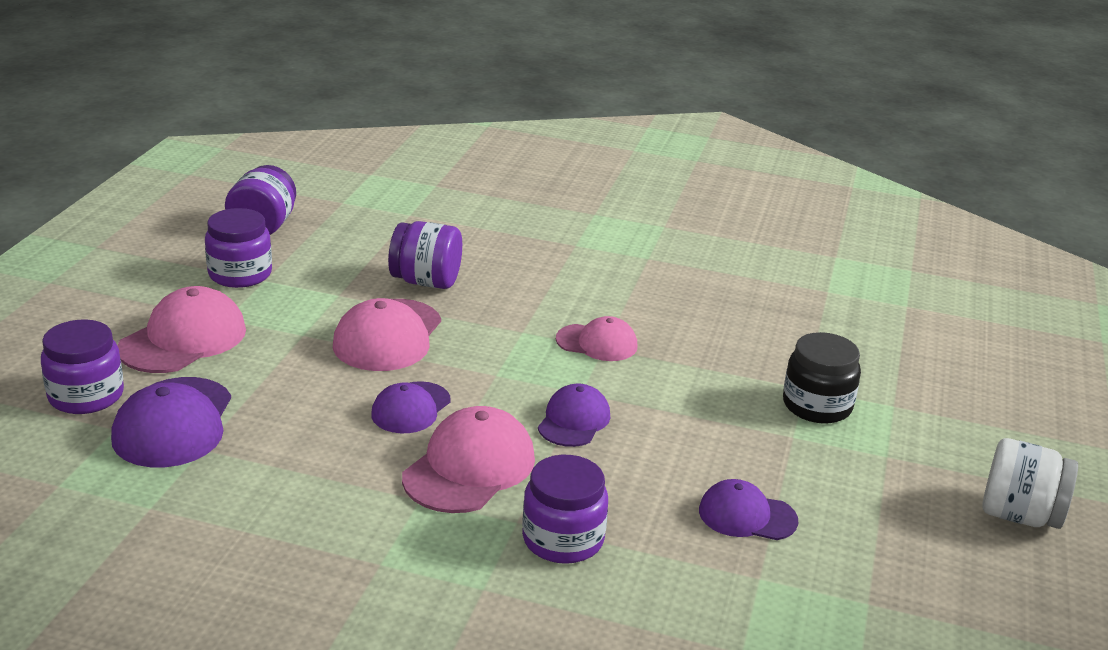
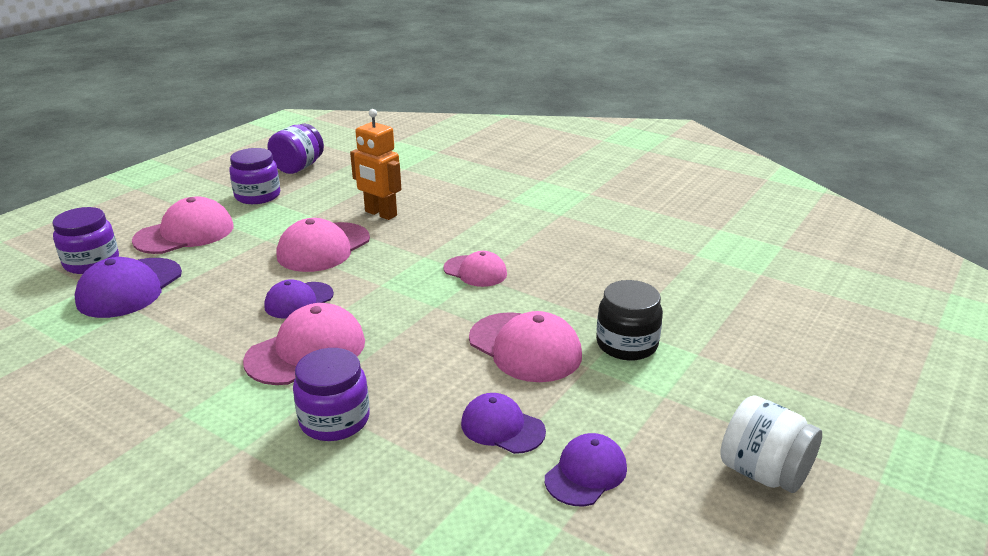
camera: 20 degrees right, 0 degrees up
(426, 281) = (380, 214): purple jar -> orange robot
(574, 420) = (414, 327): purple cap -> purple cap (586, 473)
(713, 425) = (525, 347): none -> pink cap

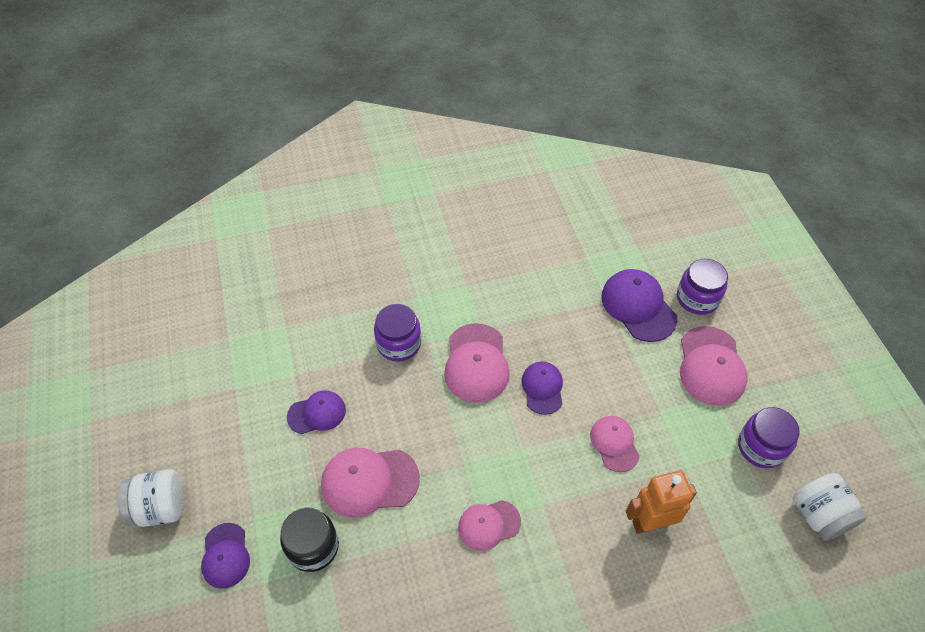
camera: 130 degrees right, 25 degrees up
(298, 167) = (819, 515): purple jar -> white jar
(323, 247) = (614, 444): pink cap -> pink cap, size x0.63
(586, 473) = (249, 425): purple cap -> purple cap (225, 555)

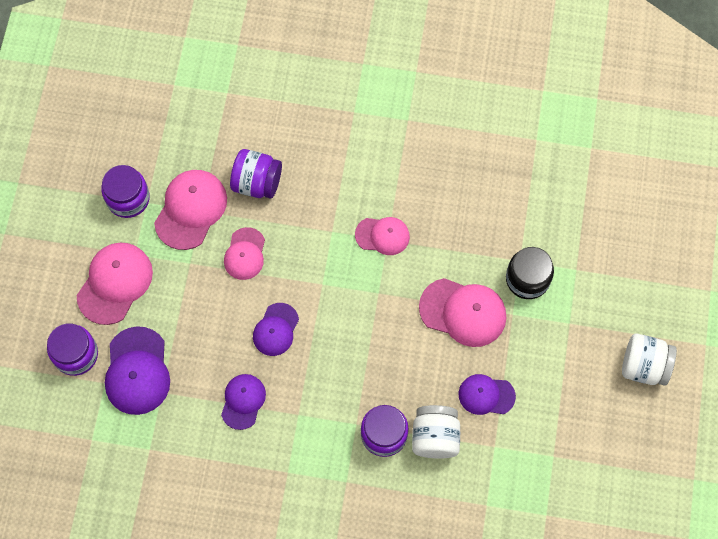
camera: 155 degrees left, 15 degrees up
(225, 555) = (598, 302): purple cap -> purple cap (243, 401)
(476, 363) = (321, 381): pink cap -> pink cap (191, 210)
(650, 522) = (257, 183): orange robot -> purple jar
(819, 515) = (126, 132): white jar -> white jar (435, 437)

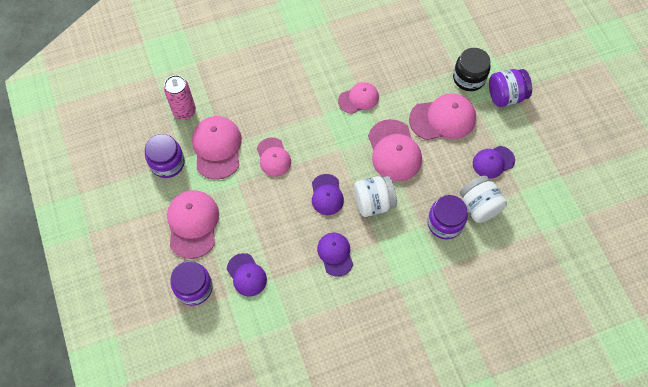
camera: 30 degrees left, 5 degrees down
(137, 371) = (246, 275): purple cap -> purple cap, size x0.63
(181, 147) = (184, 111): none -> pink can
(257, 183) = (252, 108): purple jar -> purple jar (505, 96)
(382, 320) = (394, 151): none -> pink cap
(643, 366) = (576, 92): white jar -> white jar (373, 203)

